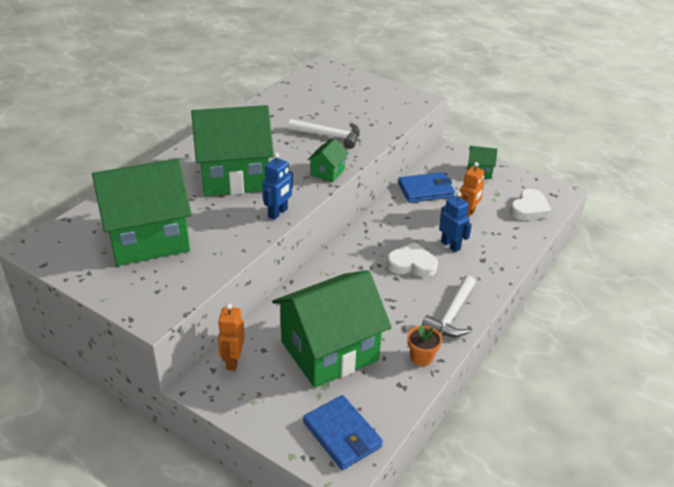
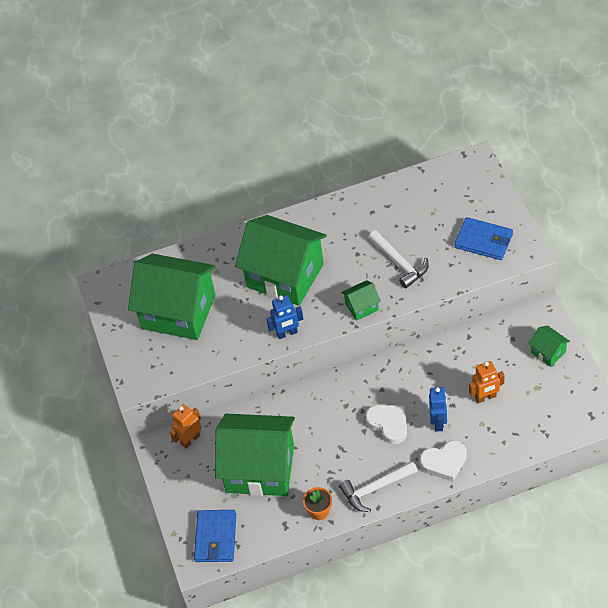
camera: 45 degrees right, 15 degrees up
(426, 190) = (475, 350): blue wallet -> blue wallet (483, 241)
(529, 209) = (549, 420): white heart -> white heart (444, 462)

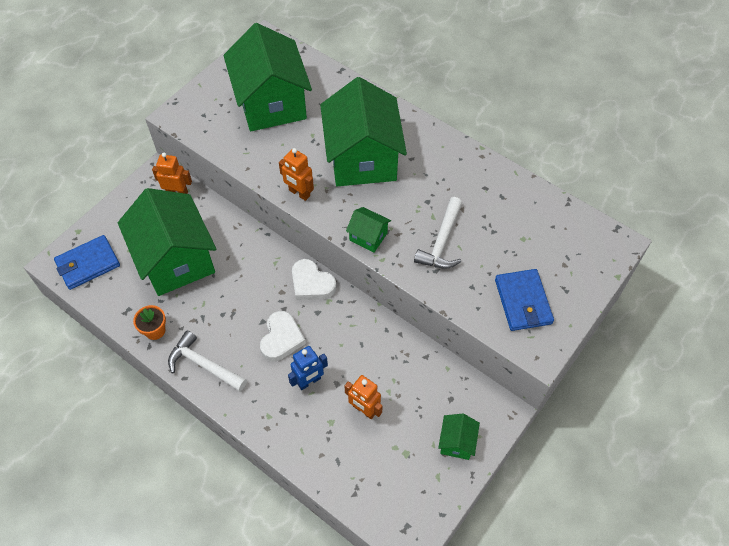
camera: 50 degrees right, 5 degrees up
(287, 333) = (299, 193): blue robot -> orange robot
(444, 462) = (266, 411): white heart -> white heart (311, 283)

